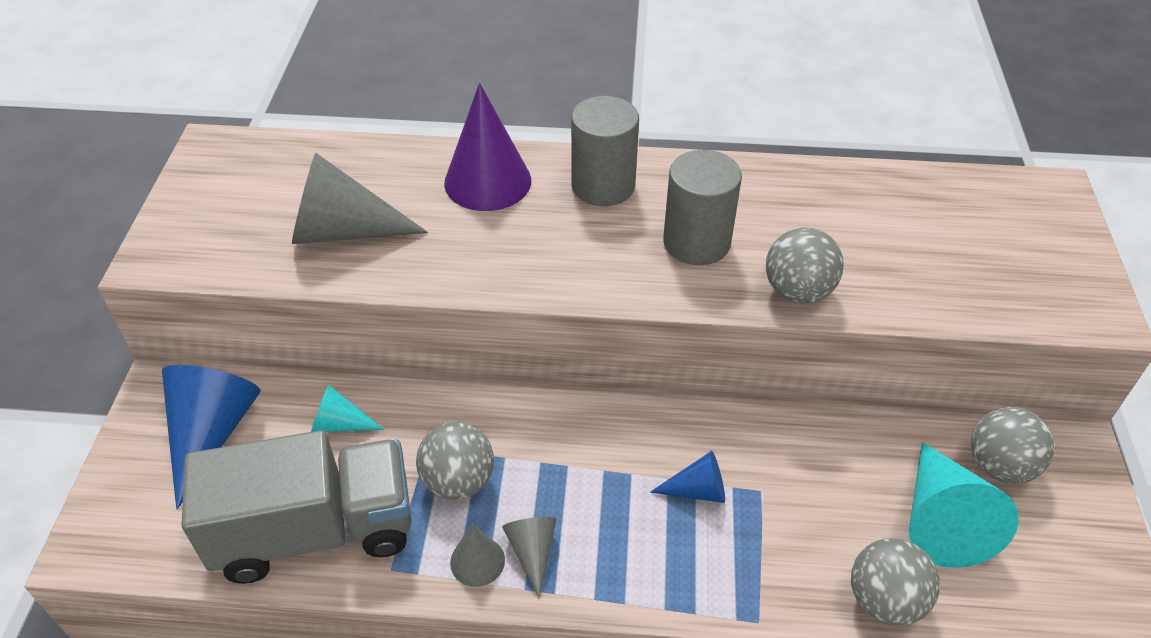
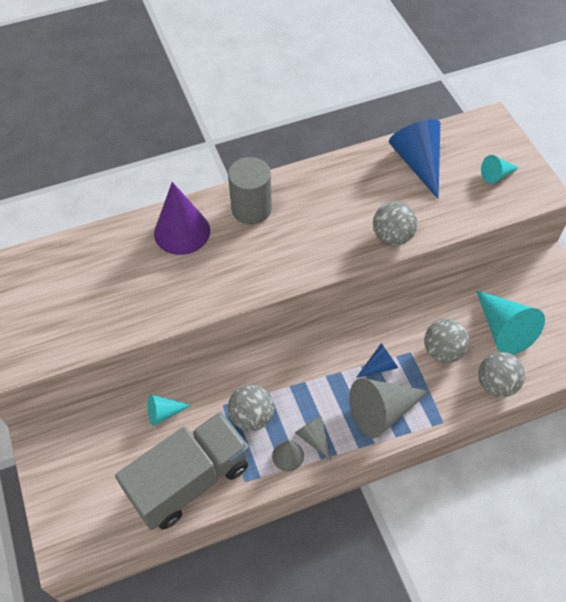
camera: 25 degrees left, 10 degrees up
(211, 434) = (91, 452): blue cone -> blue cone (418, 163)
(343, 231) = (115, 299): grey cone -> grey cone (382, 411)
(696, 242) = (324, 226): grey cylinder -> none
(999, 466) = (517, 288): grey ball -> grey ball (442, 351)
(1024, 265) = (496, 175): none -> turquoise cone

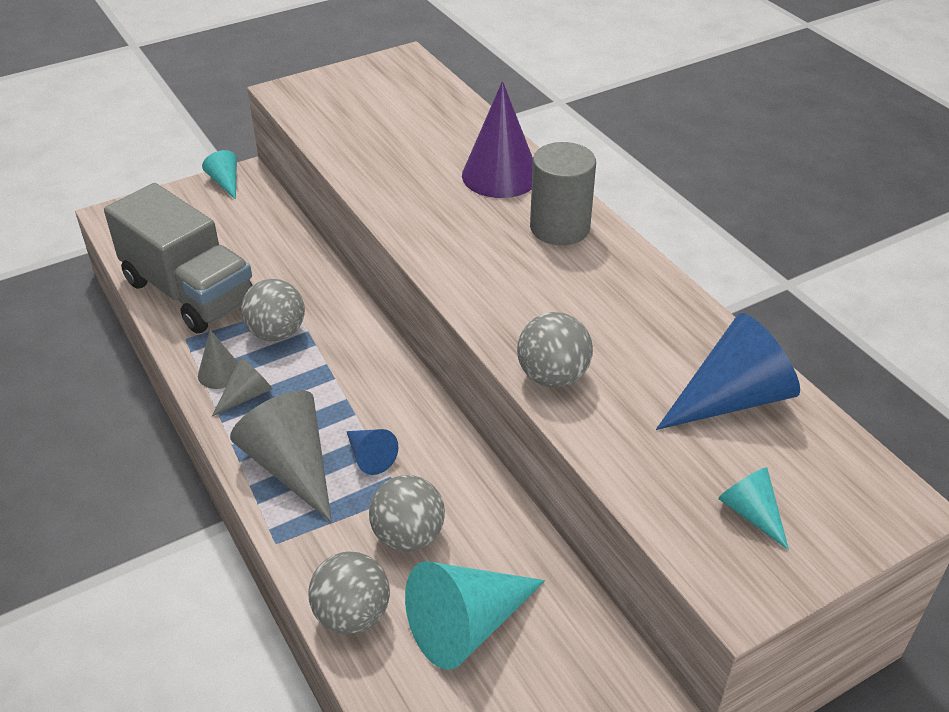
camera: 80 degrees right, 15 degrees down
(164, 413) = (279, 259): turquoise cone -> turquoise cone (225, 182)

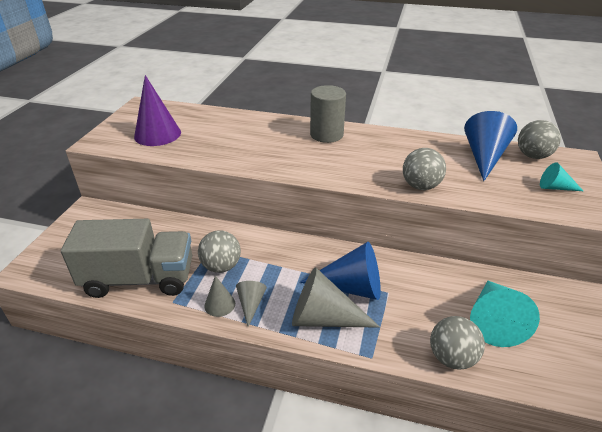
camera: 45 degrees left, 5 degrees down
(225, 182) = (80, 216): turquoise cone -> none
(369, 457) = (351, 287): blue cone -> blue cone, size x1.91
(408, 536) = (418, 306): grey ball -> grey ball (533, 156)
(500, 175) = (268, 128): purple cone -> purple cone (157, 134)

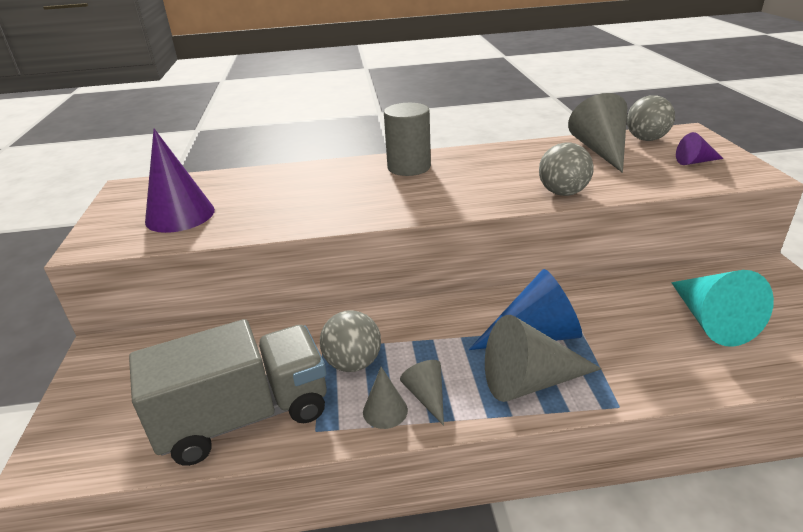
camera: 20 degrees left, 5 degrees down
(451, 357) = (702, 374): grey ball -> none
(484, 157) = (601, 150): blue cone -> grey cone
(555, 187) = (695, 162): turquoise cone -> purple cone

